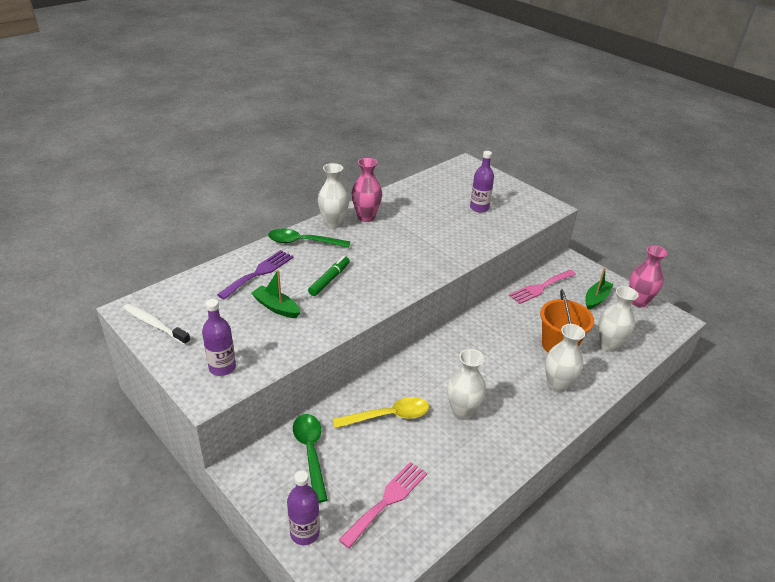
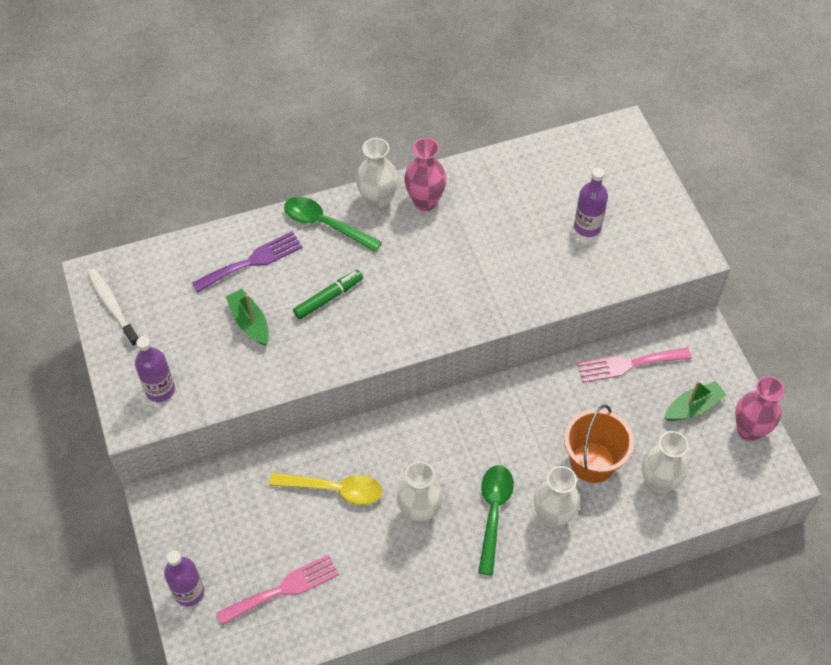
camera: 25 degrees right, 20 degrees up
(310, 453) = (232, 505): green spoon -> green spoon (493, 513)

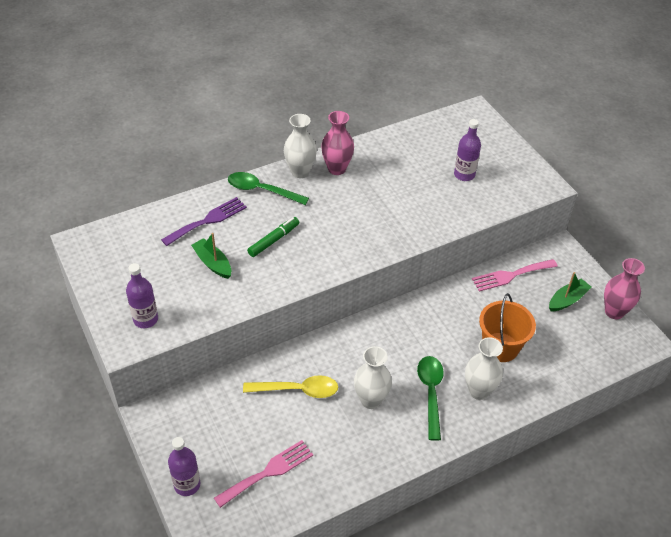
camera: 10 degrees left, 10 degrees down
(113, 307) = (97, 263): white toothbrush -> none
(658, 484) = (555, 357): white vase -> none

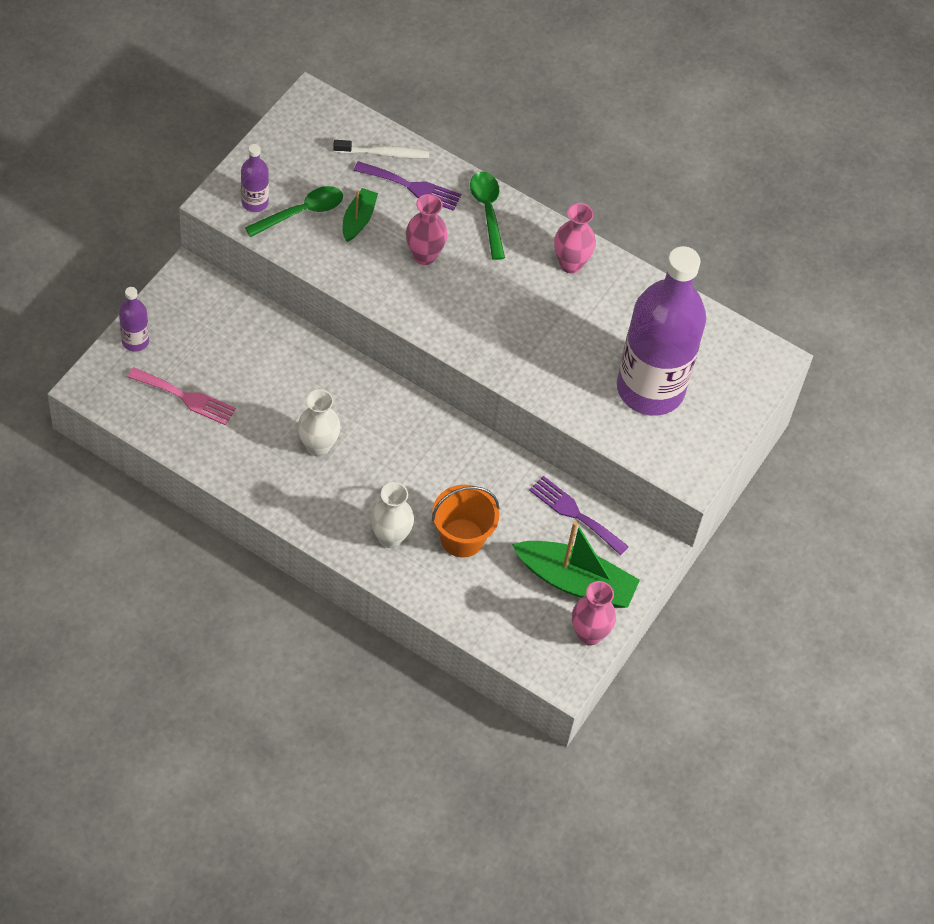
camera: 55 degrees right, 10 degrees up
(165, 223) = (383, 153): none -> white toothbrush
(273, 240) = (424, 255): green marker -> pink vase
(297, 390) = (290, 379): yellow spoon -> none
(300, 172) = (541, 232): white vase -> none
(430, 393) = (359, 495): green spoon -> green spoon (301, 212)
(464, 175) = (650, 389): purple bottle -> purple bottle, size x2.48
(511, 275) = (575, 514): pink fork -> purple fork
(567, 300) = (575, 582): green boat -> green boat, size x1.87

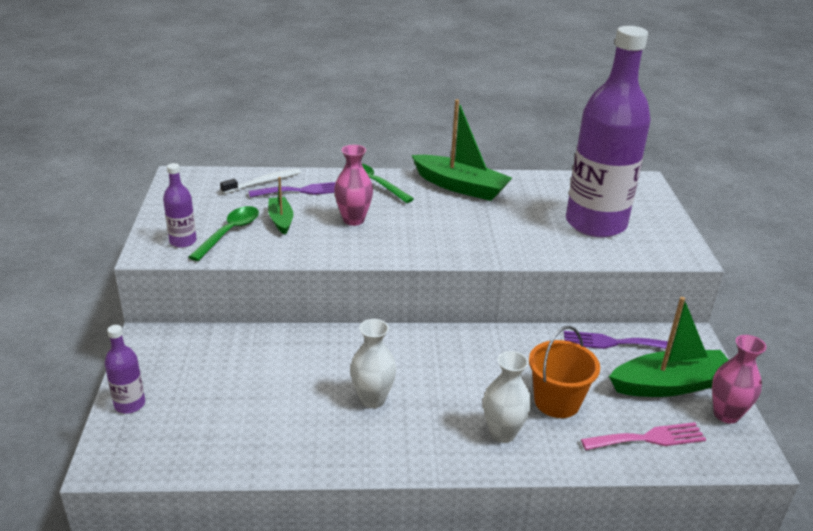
camera: 30 degrees left, 25 degrees down
(185, 397) = (215, 423): pink fork -> pink fork (647, 438)
(570, 264) = (460, 187): pink vase -> green boat

